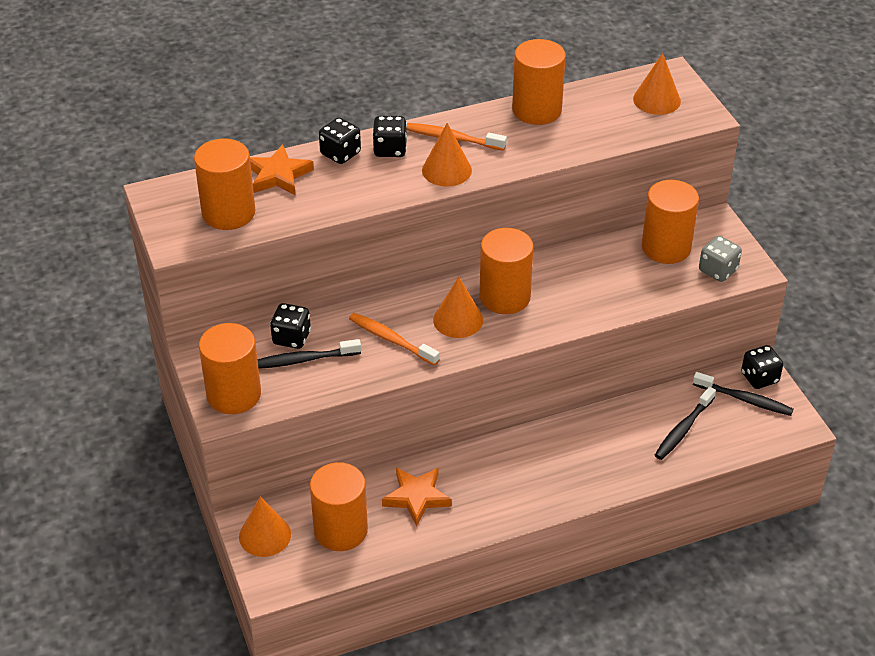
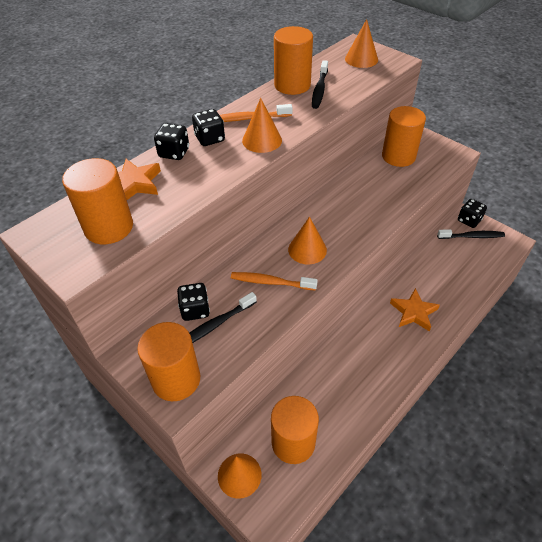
camera: 25 degrees left, 5 degrees up
(417, 497) = (329, 389): orange star -> orange star (413, 312)
(504, 297) = (326, 222): orange cylinder -> none
(683, 429) = (454, 268): black toothbrush -> black toothbrush (319, 89)
(718, 270) = (439, 160): grey dice -> none

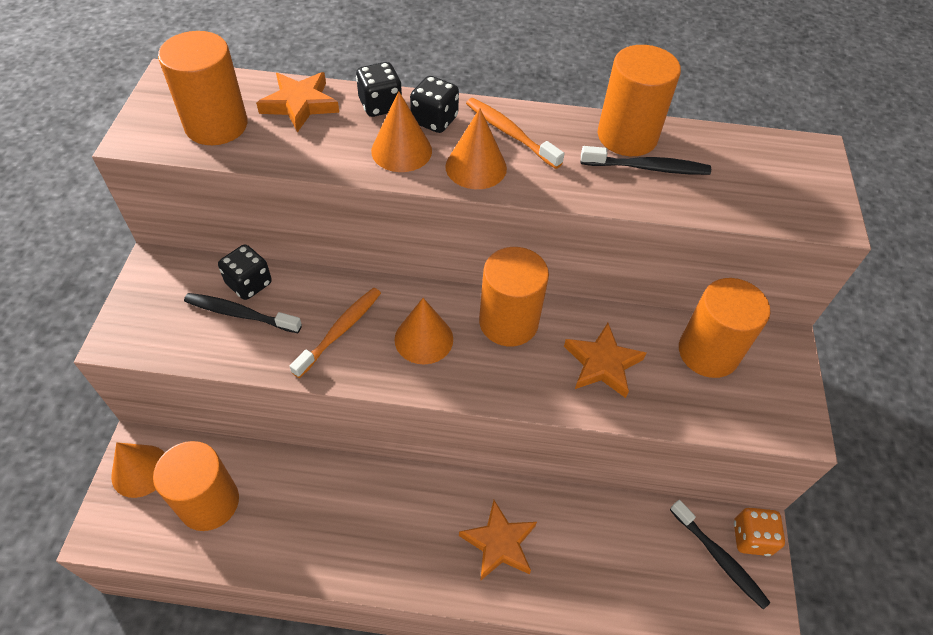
camera: 50 degrees right, 5 degrees up
(176, 379) = (146, 322): orange cylinder -> orange cylinder (508, 322)
(271, 282) = (340, 330): orange toothbrush -> orange toothbrush turned 60 degrees clockwise
(319, 89) = (648, 168): black toothbrush -> black toothbrush turned 150 degrees counterclockwise
(361, 59) = (779, 176): orange cone -> orange cone (401, 150)
(377, 192) = (602, 364): none -> orange star
(469, 220) = (751, 538): black dice -> orange dice

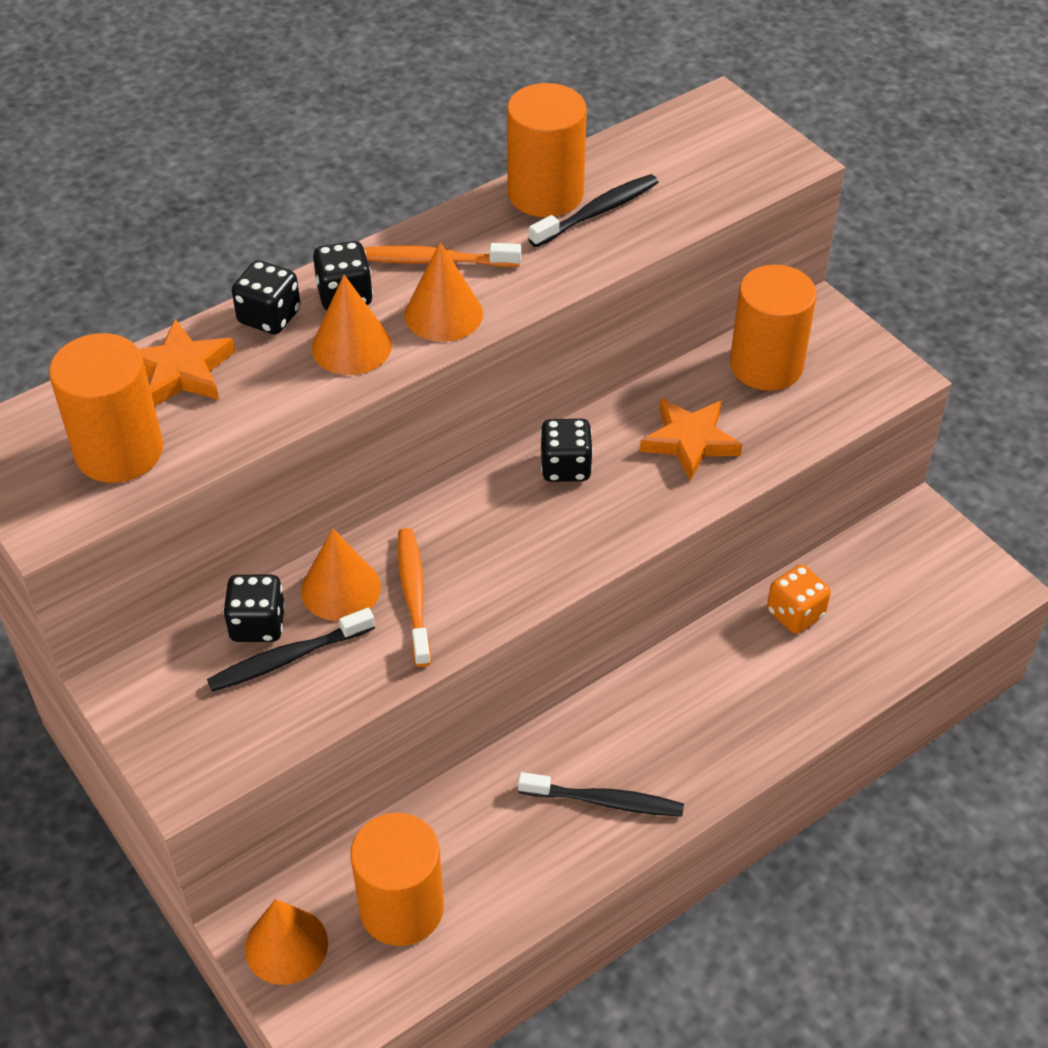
camera: 40 degrees left, 5 degrees down
(424, 339) = (504, 541): orange cone -> orange cone (341, 589)
(499, 543) = (723, 704): orange star -> none
(508, 322) = (565, 467): orange cylinder -> black dice
(719, 558) = (914, 563): black toothbrush -> black toothbrush (605, 801)
(751, 538) = (922, 525): orange dice -> orange dice (795, 613)

